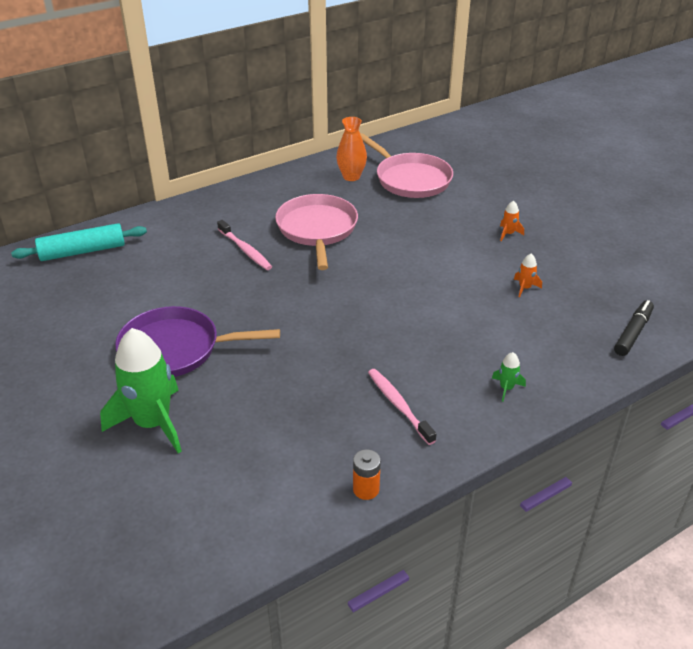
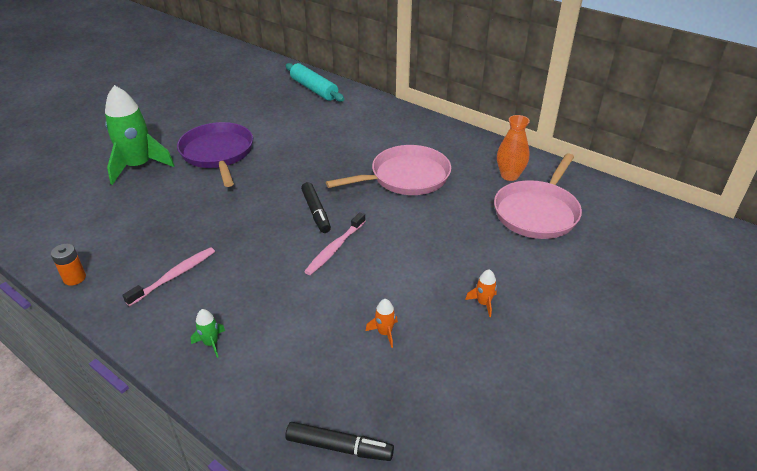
camera: 70 degrees right, 0 degrees up
(245, 250) = (353, 150): pink toothbrush -> pink toothbrush (335, 248)
(342, 294) = (316, 212): none -> black marker

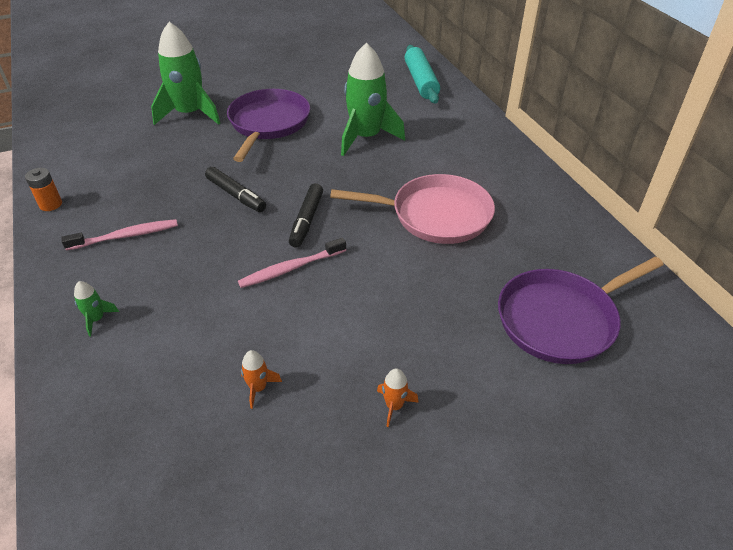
camera: 30 degrees right, 5 degrees up
(308, 140) = (366, 137): none -> green rocket
(339, 447) = (107, 492): black marker -> black marker (236, 195)
(509, 175) = (564, 258): orange vase -> none
(537, 212) = (560, 319): pink pan -> purple pan

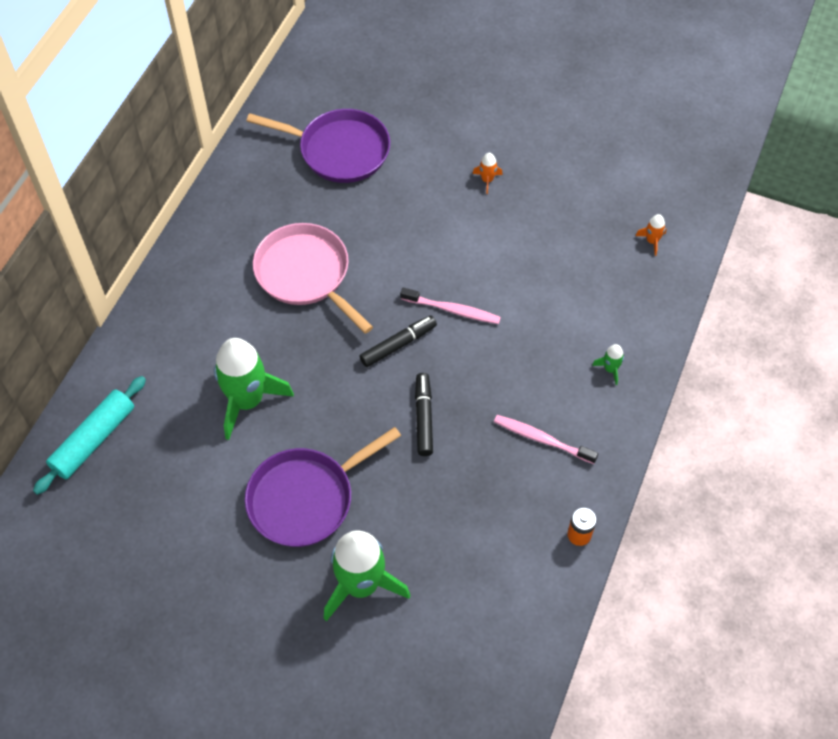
camera: 135 degrees left, 15 degrees up
(258, 388) = (548, 244): orange rocket -> orange rocket (652, 241)

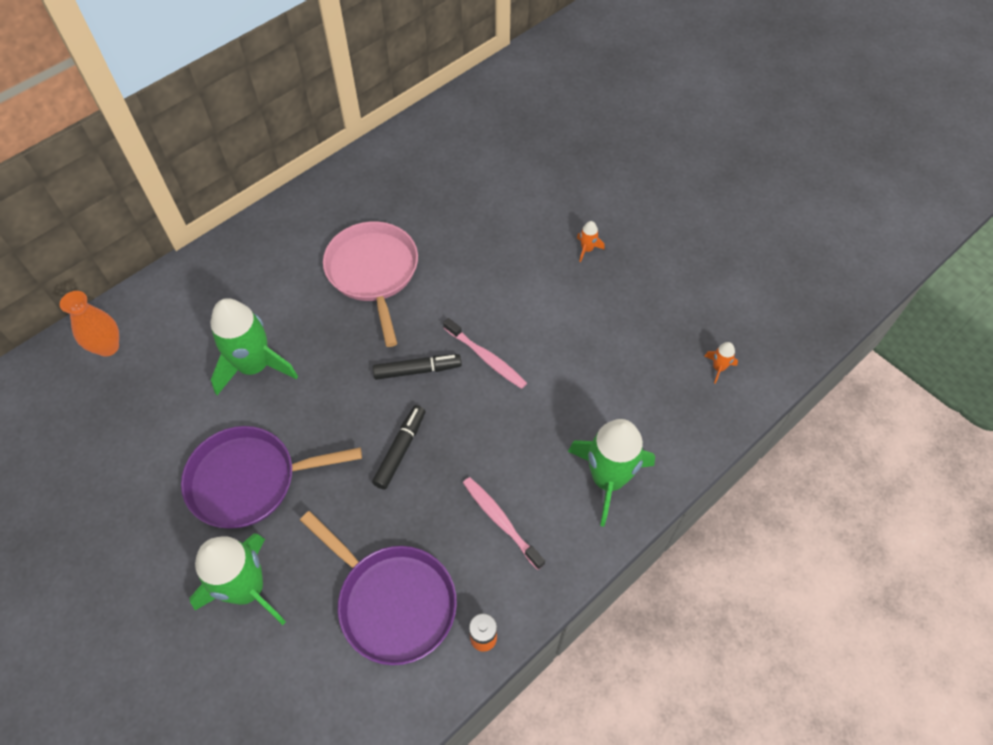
camera: 25 degrees right, 0 degrees up
(94, 440) = (108, 347): turquoise rolling pin -> orange vase
(339, 150) = (468, 174): purple pan -> purple pan (393, 602)
(610, 369) = (607, 479): green rocket -> green rocket, size x2.45

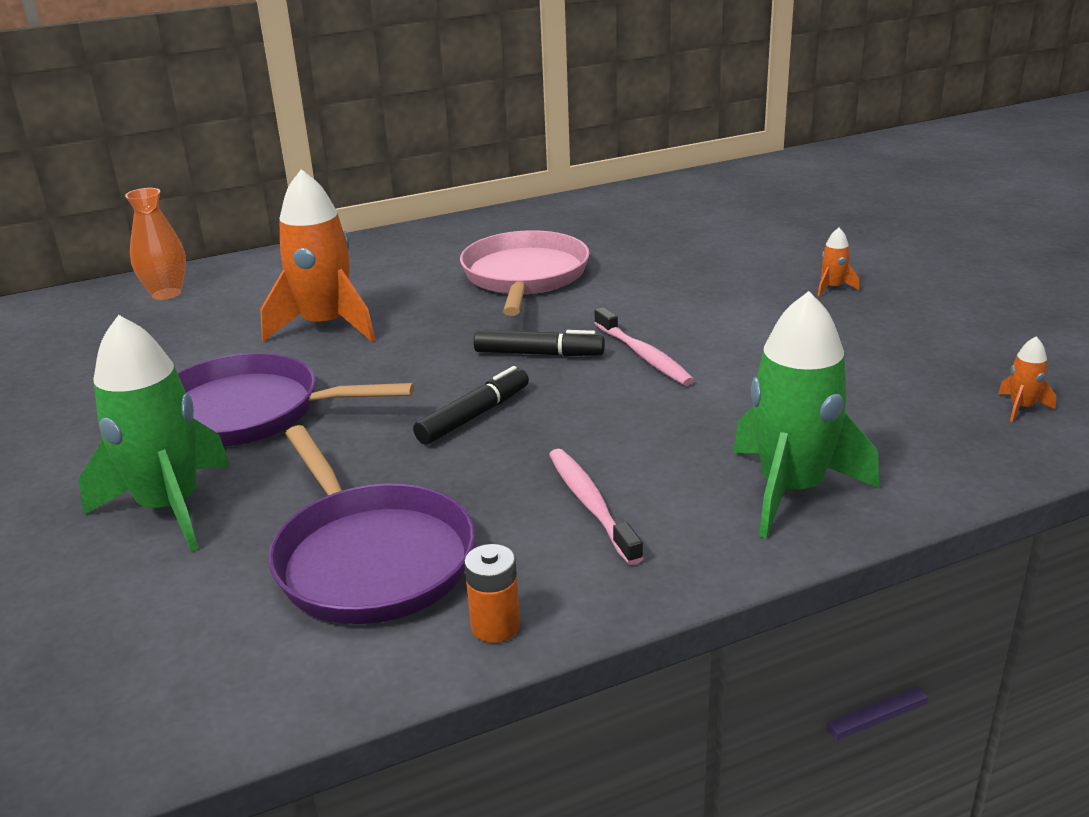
camera: 20 degrees right, 30 degrees down
(254, 366) = (325, 326): green rocket -> orange rocket

